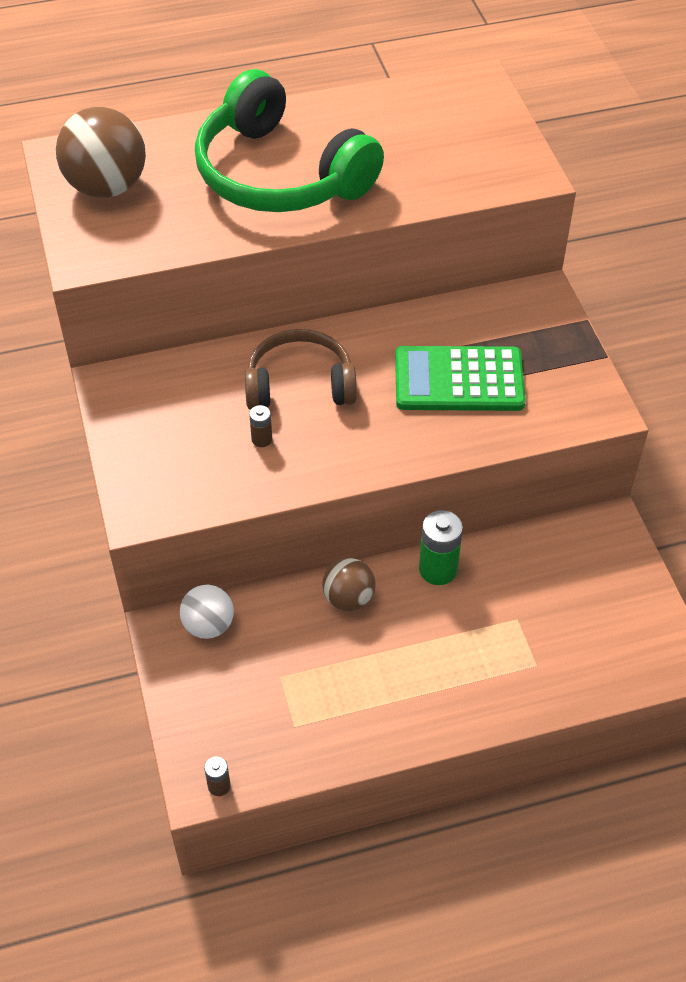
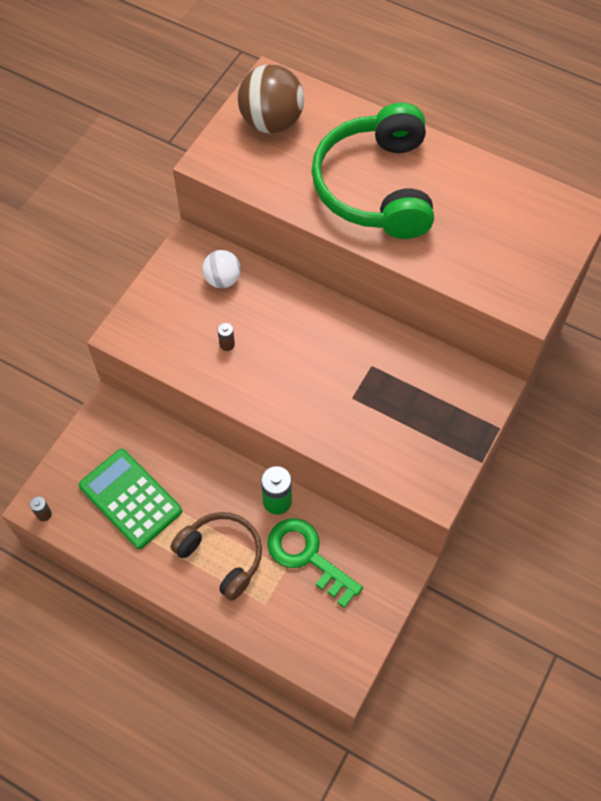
camera: 45 degrees right, 10 degrees up
(208, 625) = (130, 424): white ball -> white ball (222, 279)
(300, 385) = (284, 328): brown headphones -> brown headphones (222, 556)
(348, 598) = (213, 474): brown ball -> none
(459, 380) = (374, 401): green calculator -> green calculator (130, 498)
(522, 591) = (307, 556): none -> green key

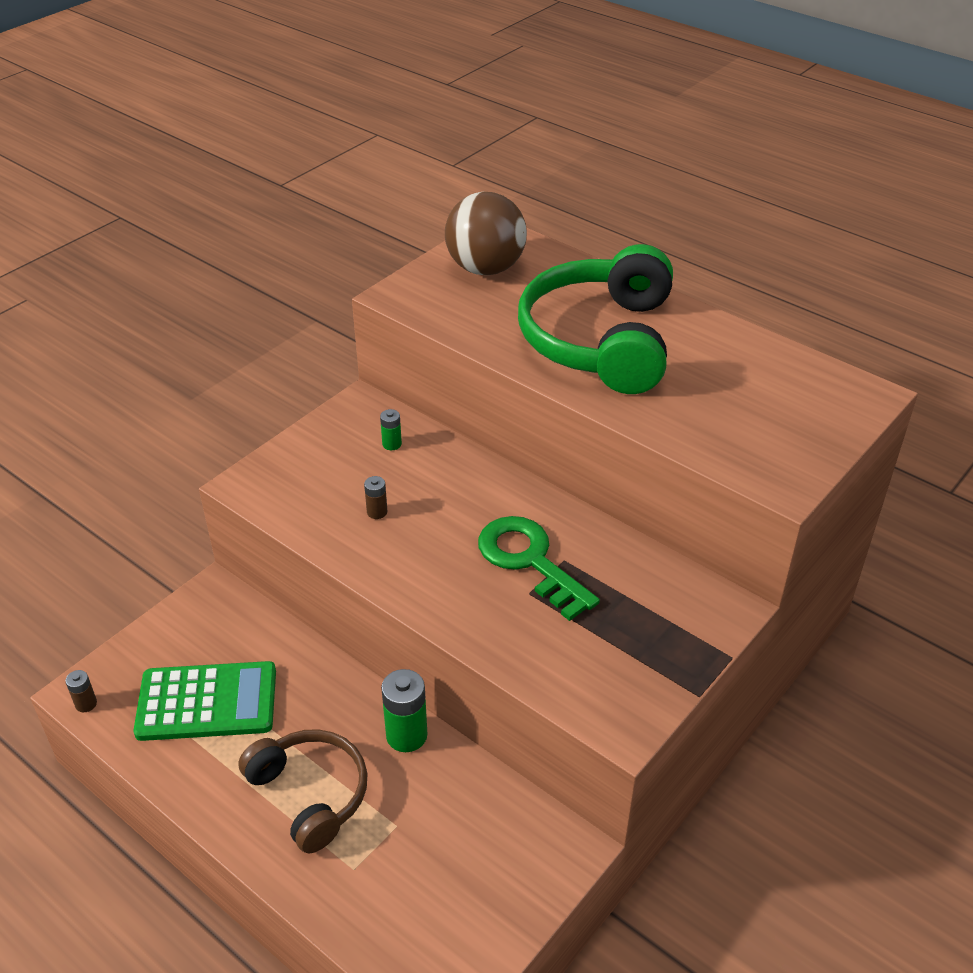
camera: 10 degrees right, 20 degrees down
(130, 498) = (207, 702): green calculator -> green calculator turned 120 degrees clockwise
(222, 279) = (392, 444): white ball -> green battery
(307, 556) = (431, 814): green key -> green key (529, 561)

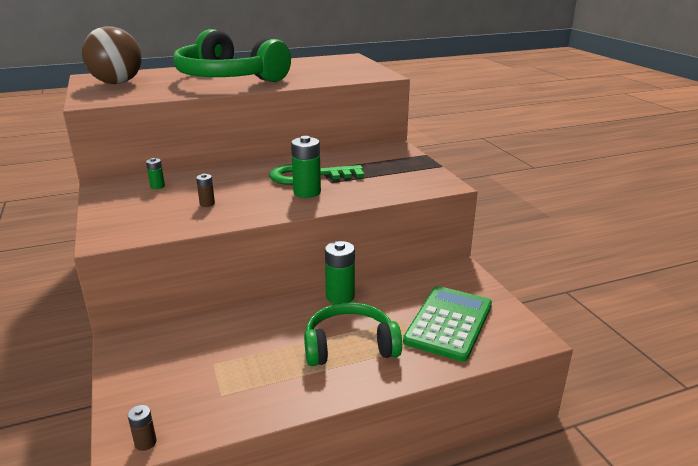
camera: 60 degrees left, 15 degrees down
(207, 702) = (223, 371): green calculator -> green calculator (449, 323)
(310, 794) = (350, 346): brown headphones -> green headphones
(476, 585) = (307, 192): none -> green battery

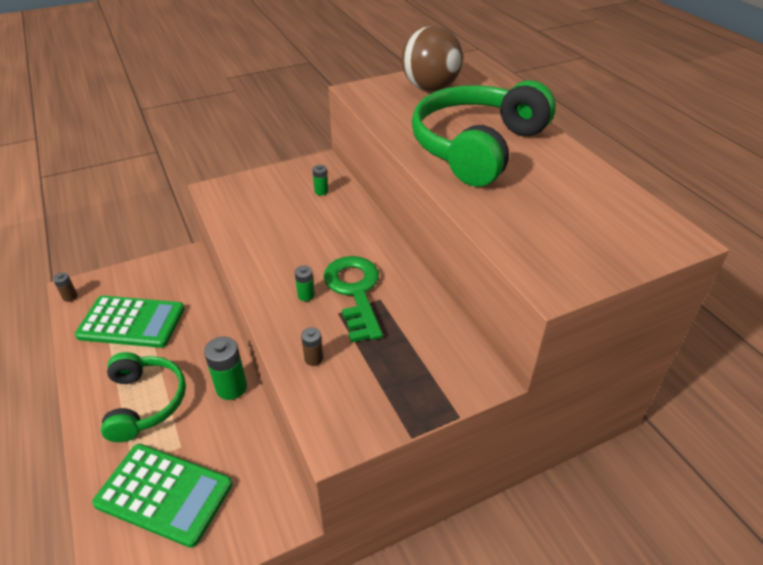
camera: 85 degrees right, 15 degrees up
(207, 204) = (279, 229): brown battery -> brown battery (313, 359)
(226, 372) = (131, 322): none -> green calculator
(307, 192) = (306, 295): green battery -> green battery, size x0.53

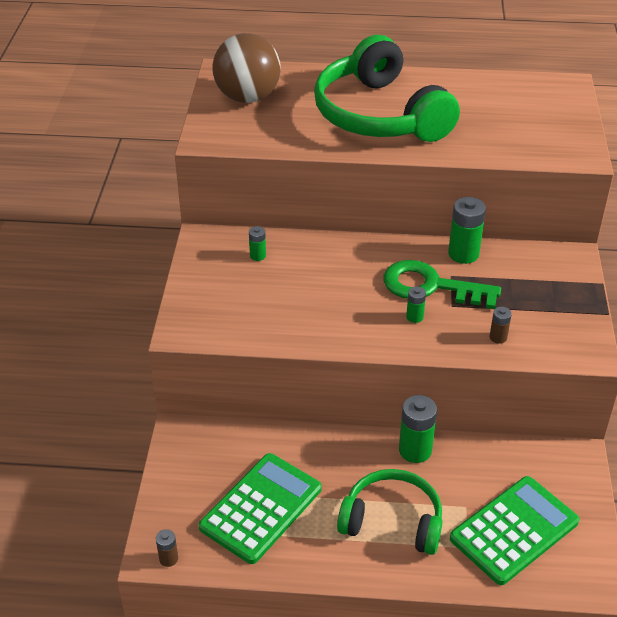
camera: 60 degrees left, 0 degrees up
(417, 297) = (463, 254): none -> green battery

